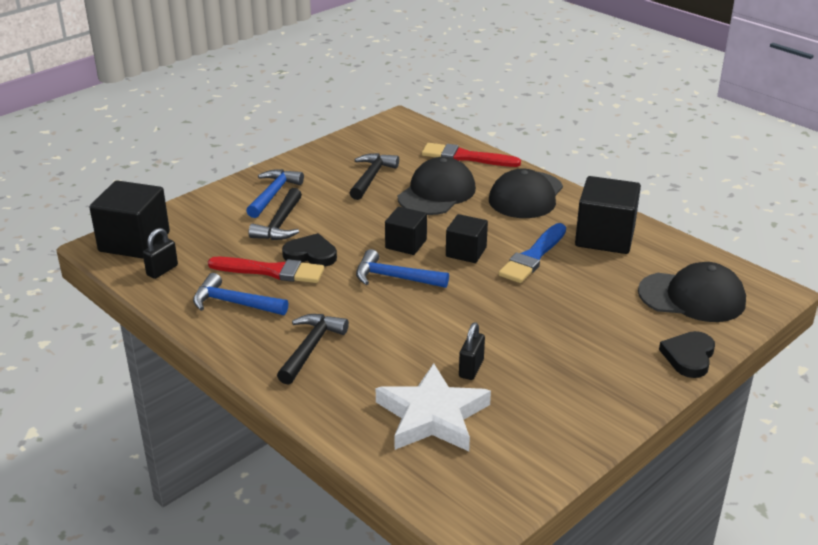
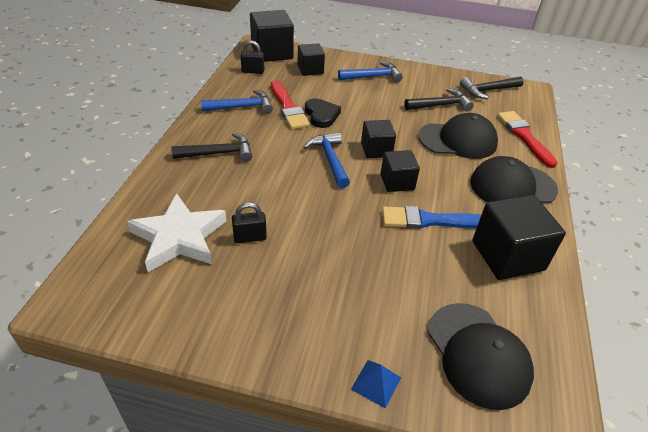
camera: 55 degrees right, 10 degrees up
(208, 228) = (310, 69): none -> black cube
(234, 303) = (242, 107): blue hammer -> blue hammer turned 90 degrees clockwise
(280, 224) = (343, 91): black hammer -> black hammer (488, 90)
(689, 357) = (376, 383): black heart -> blue pyramid

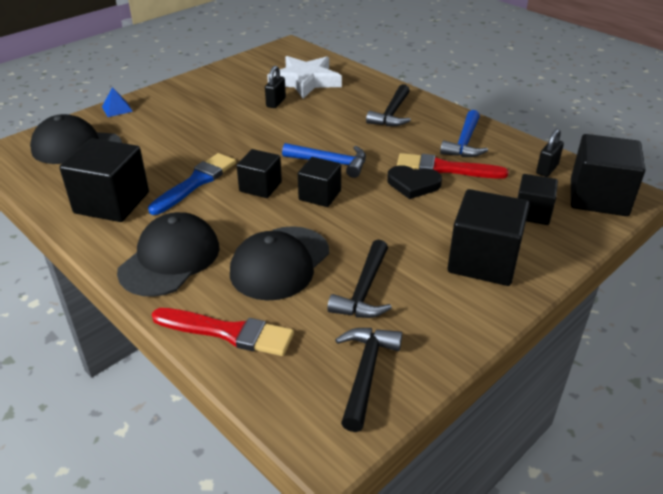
camera: 125 degrees right, 5 degrees down
(373, 77) = (483, 261): blue hammer -> black cube

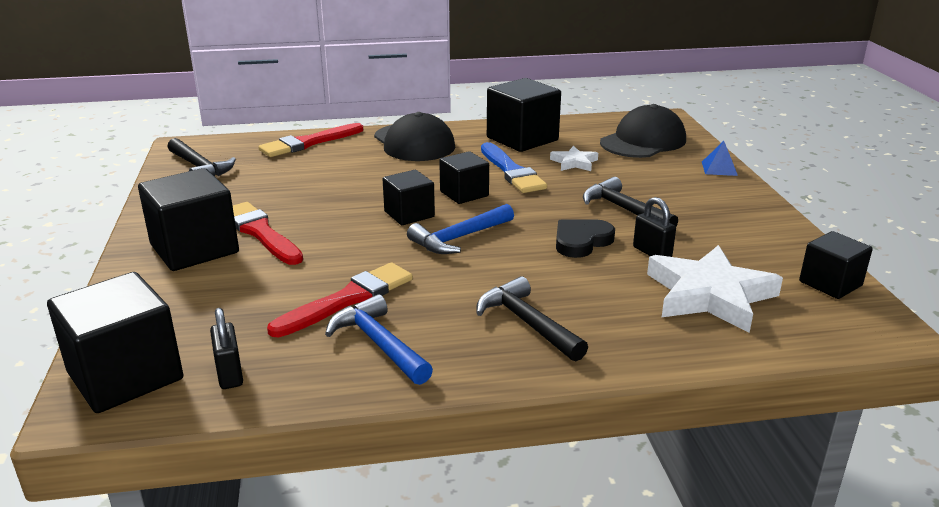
camera: 125 degrees right, 10 degrees down
(152, 162) = (574, 162): none -> white star
(280, 263) = (345, 173): black cap -> none
(364, 290) = (262, 190): black hammer -> black hammer (624, 209)
(413, 184) = (351, 266): black heart -> black heart (581, 241)
(425, 245) = (260, 232): none -> red brush
(532, 213) = (192, 311): black cube -> black cube (830, 283)

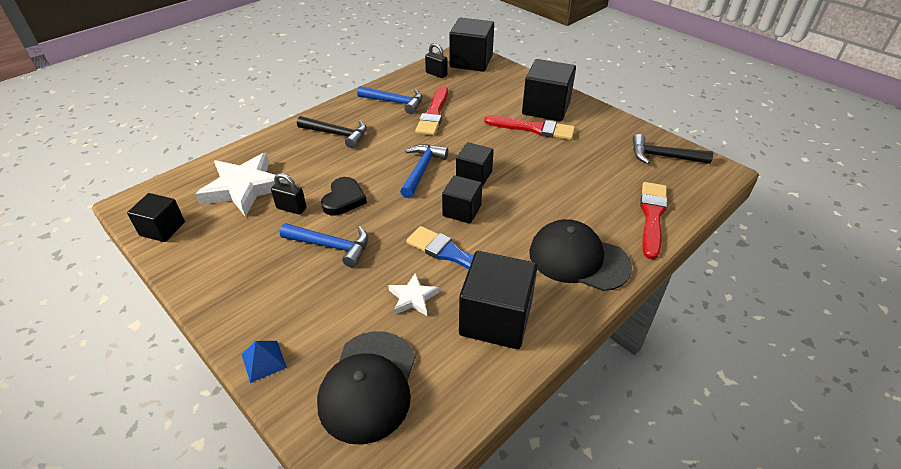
camera: 145 degrees right, 15 degrees up
(624, 209) = (331, 246): black hammer -> blue hammer

